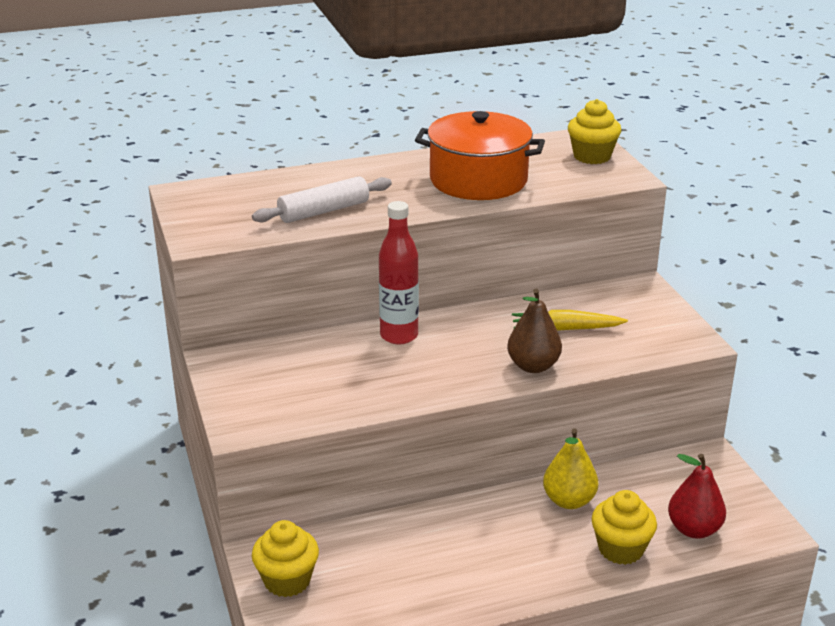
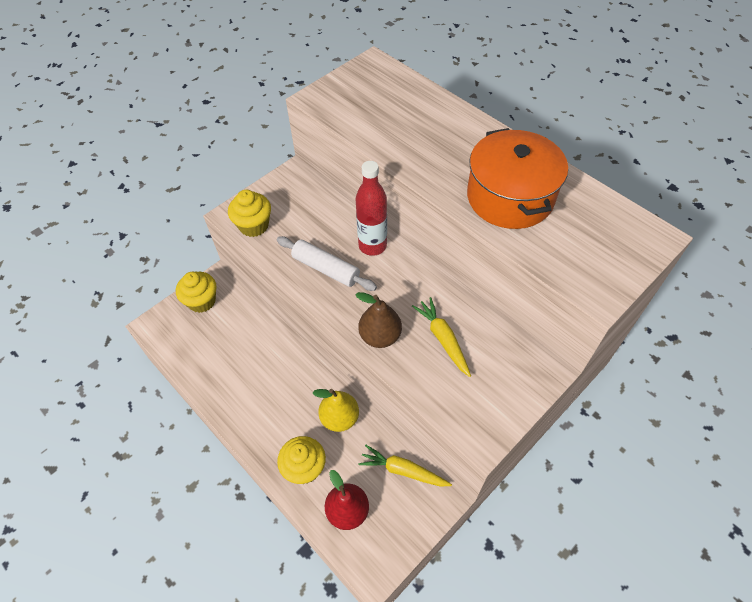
camera: 65 degrees right, 25 degrees up
(324, 211) = (395, 135): white rolling pin -> white rolling pin (326, 269)
(592, 156) = (619, 254): yellow cupcake -> yellow cupcake (254, 225)
(664, 472) = (403, 470): none -> yellow carrot

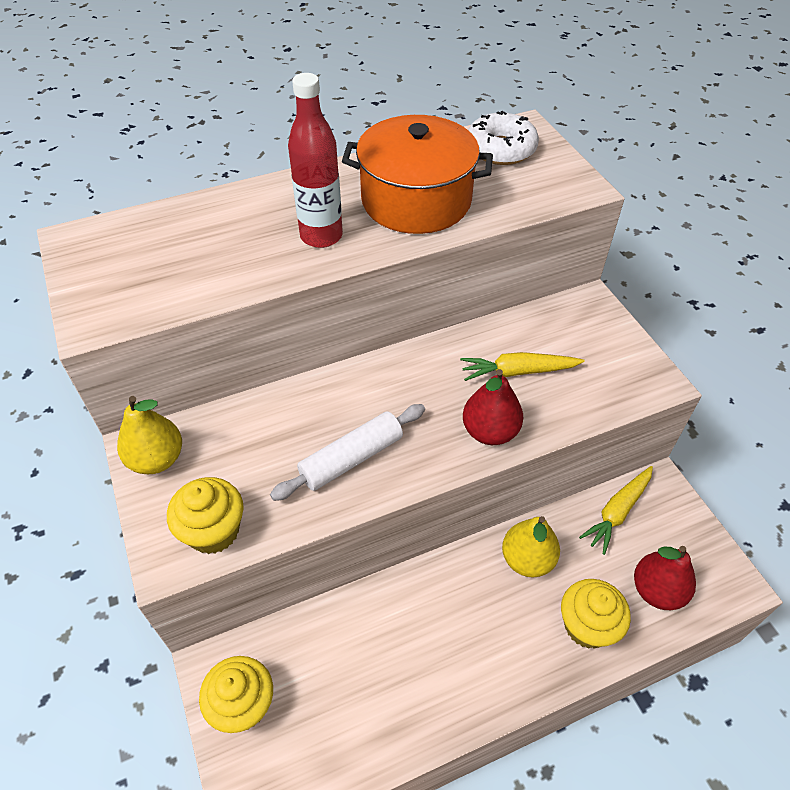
camera: 70 degrees left, 5 degrees down
(288, 183) = (157, 459): none -> yellow pear
(372, 246) = (340, 394): red bottle -> red bottle (321, 236)
(380, 336) = (490, 431): brown pear -> red pear
(611, 229) = (500, 149): none -> white donut

